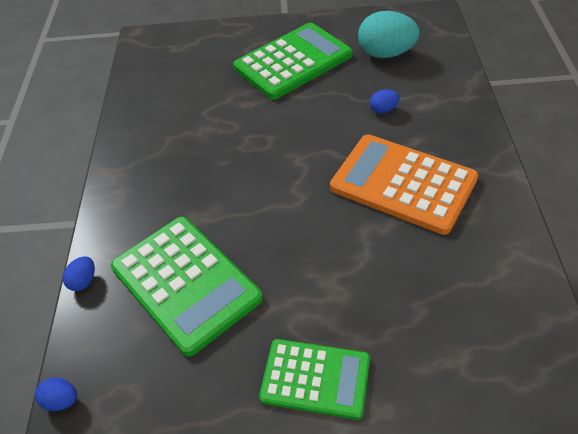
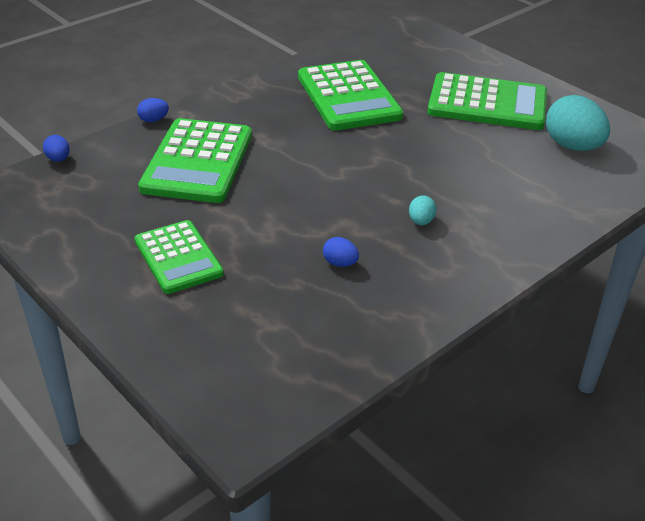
camera: 45 degrees right, 10 degrees down
(199, 129) = (348, 96): none -> green calculator
(383, 110) = (496, 175): blue egg -> blue egg (340, 263)
(403, 183) = (421, 221): orange calculator -> turquoise egg

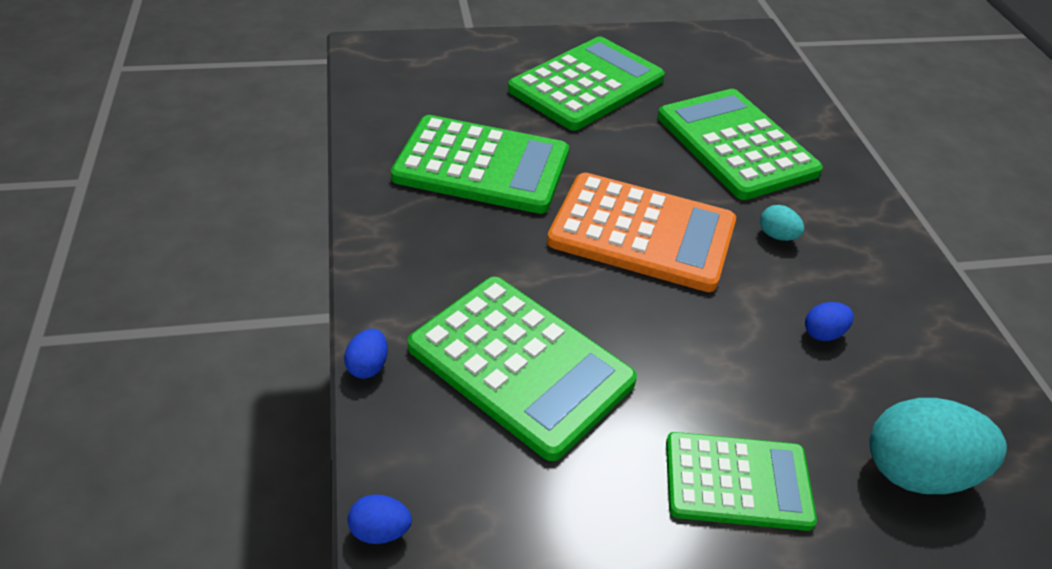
camera: 60 degrees left, 5 degrees up
(356, 168) = (642, 233): none -> orange calculator
(506, 179) = (736, 144): none -> green calculator
(572, 146) = (706, 79): turquoise egg -> turquoise egg (917, 472)

